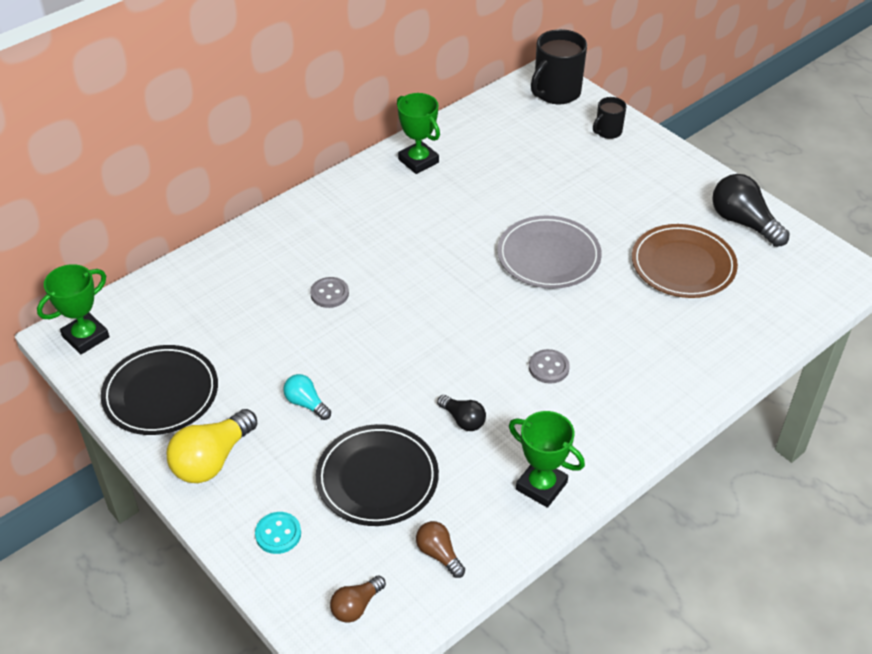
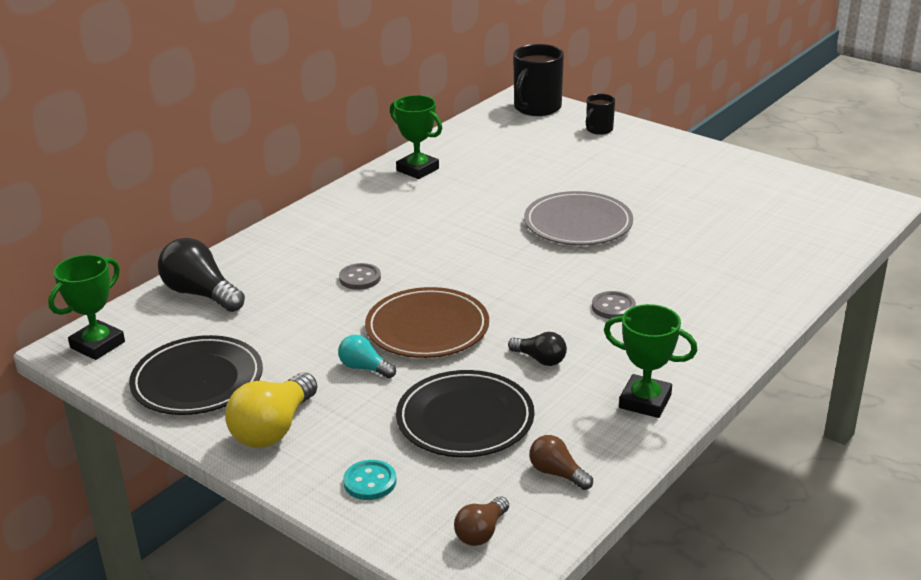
camera: 10 degrees left, 15 degrees down
(683, 265) = (715, 215): brown plate -> brown plate (427, 328)
(743, 222) = (759, 178): black light bulb -> black light bulb (201, 294)

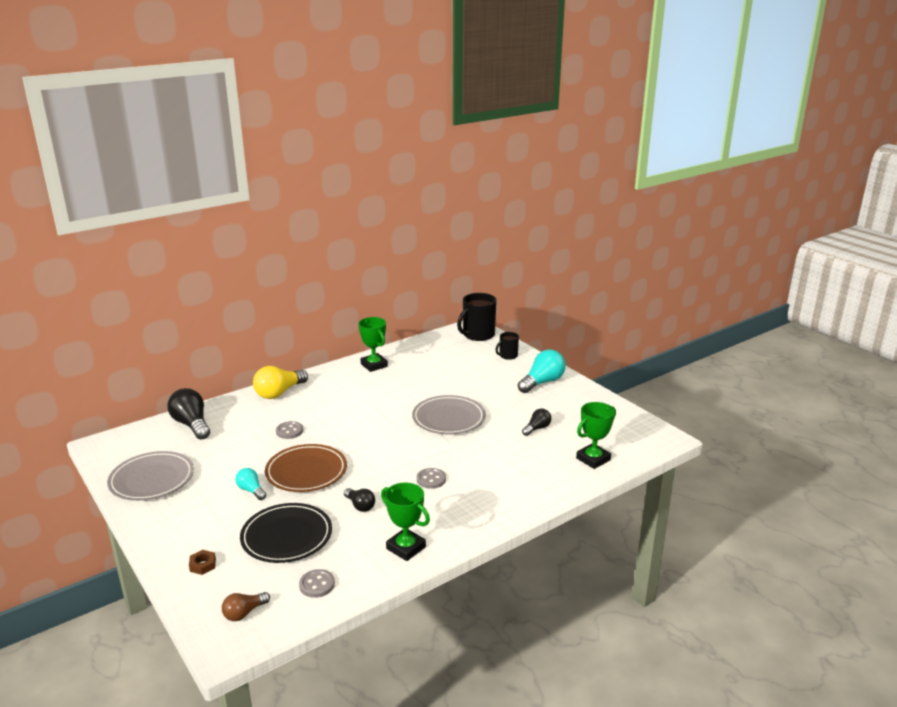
camera: 15 degrees right, 5 degrees down
(97, 345) = (114, 446): green trophy -> green trophy (593, 459)
(197, 381) = (152, 479): black plate -> grey plate
(273, 428) = (172, 518): yellow light bulb -> yellow light bulb (279, 393)
(370, 482) = (203, 565): turquoise button -> brown nut
(557, 473) = (317, 585): brown light bulb -> grey button
(671, 157) = (542, 382): none -> turquoise light bulb
(708, 217) = (537, 428): none -> black light bulb

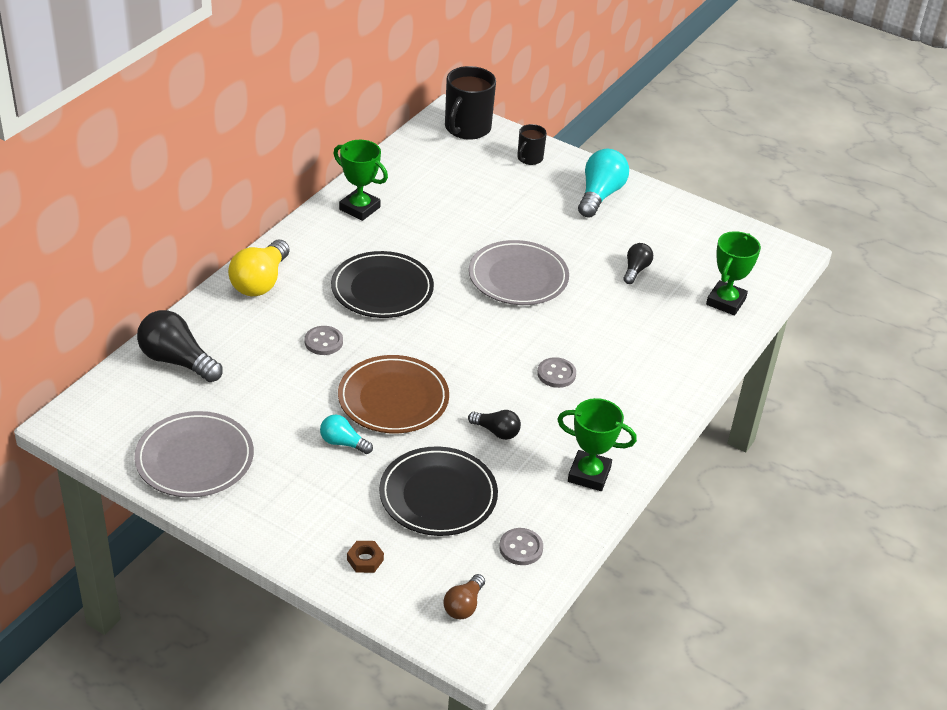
camera: 25 degrees left, 15 degrees up
(352, 409) = (382, 289): none -> black plate

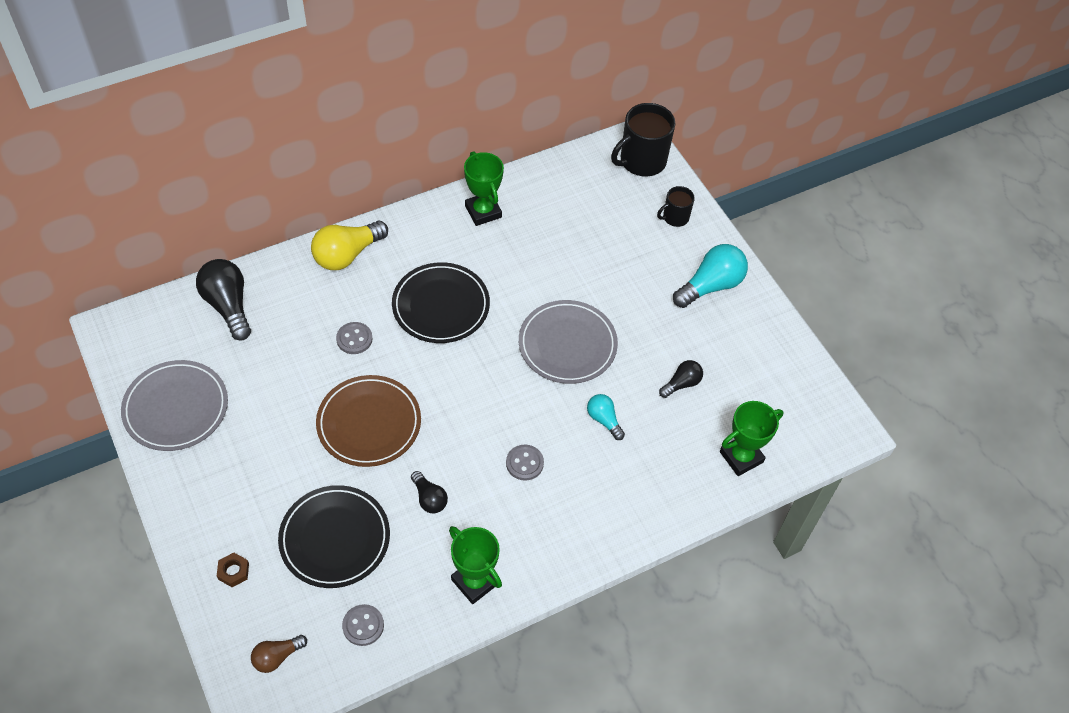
camera: 30 degrees right, 15 degrees up
(343, 443) = (298, 448): turquoise light bulb -> turquoise light bulb (604, 420)

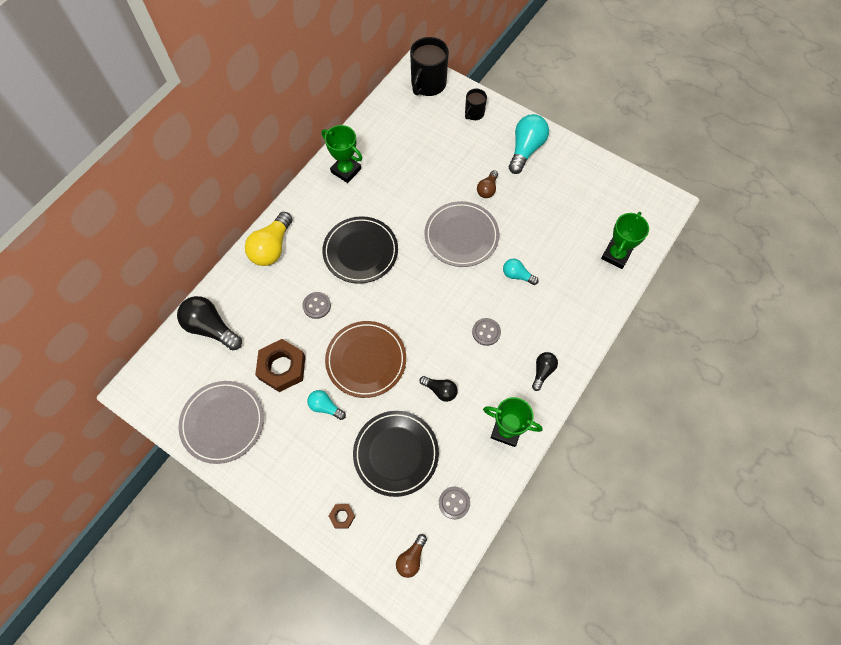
camera: 25 degrees left, 10 degrees up
(274, 384) = (282, 367): none -> brown nut
(292, 449) = (325, 407): none -> turquoise light bulb
(633, 308) = (487, 189): none -> brown light bulb
(681, 384) = (549, 225): black light bulb -> black light bulb (542, 371)

